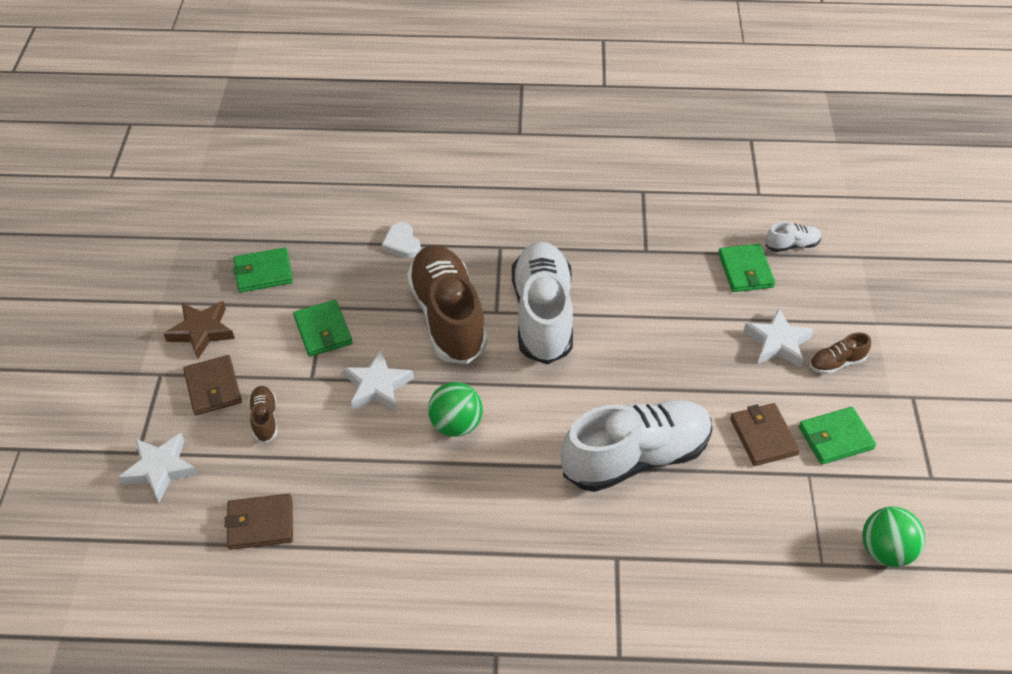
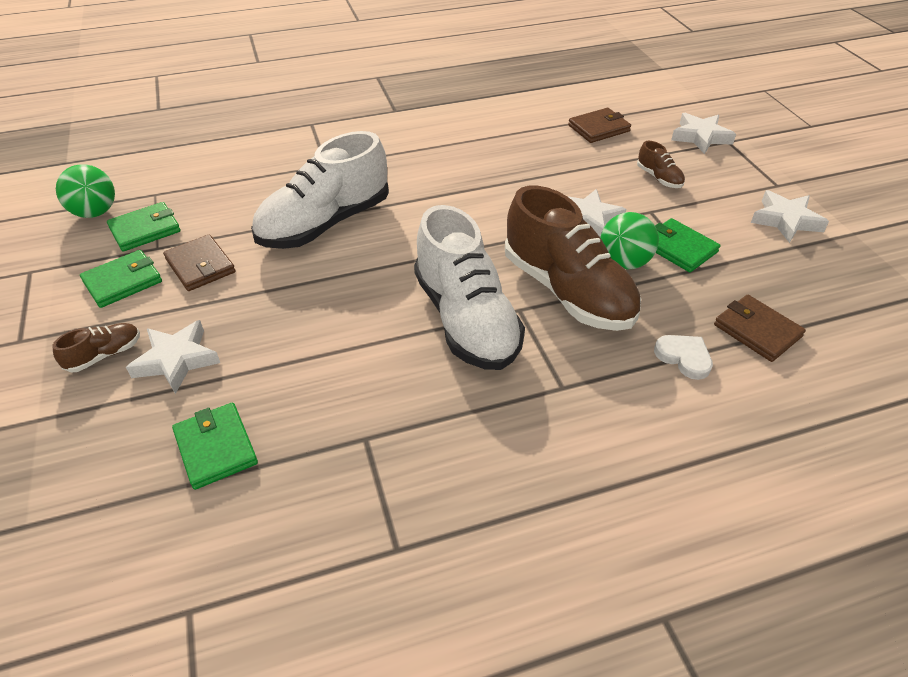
camera: 160 degrees right, 5 degrees down
(201, 331) = (785, 220): brown star -> white star
(213, 387) = (724, 187): brown wallet -> brown wallet (757, 331)
(263, 272) = (796, 283): green wallet -> green wallet (145, 230)
(456, 424) = (497, 210): green ball -> green ball (624, 262)
(792, 245) = (139, 514): white shoe -> none

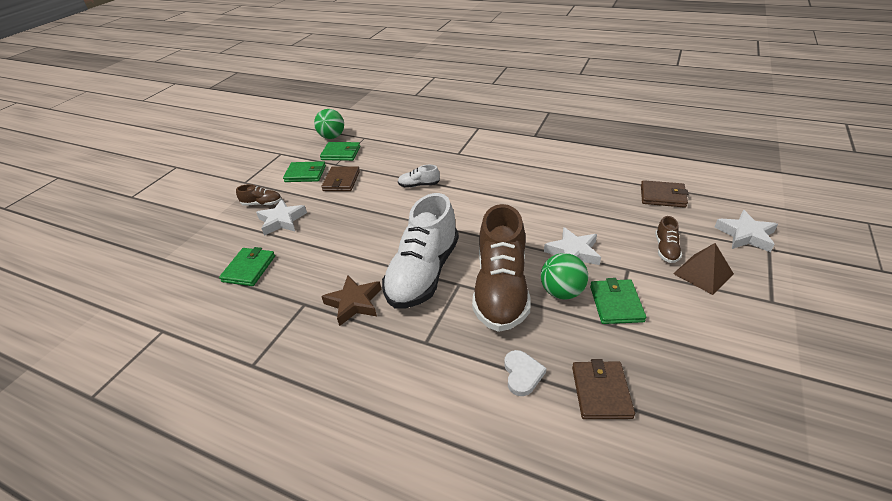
camera: 45 degrees right, 5 degrees down
(325, 224) = (419, 185): white shoe -> white shoe, size x0.42
(428, 398) = (354, 303): none -> brown star
(709, 186) = (703, 273): none -> brown pyramid
(785, 220) = (741, 331): white star -> none

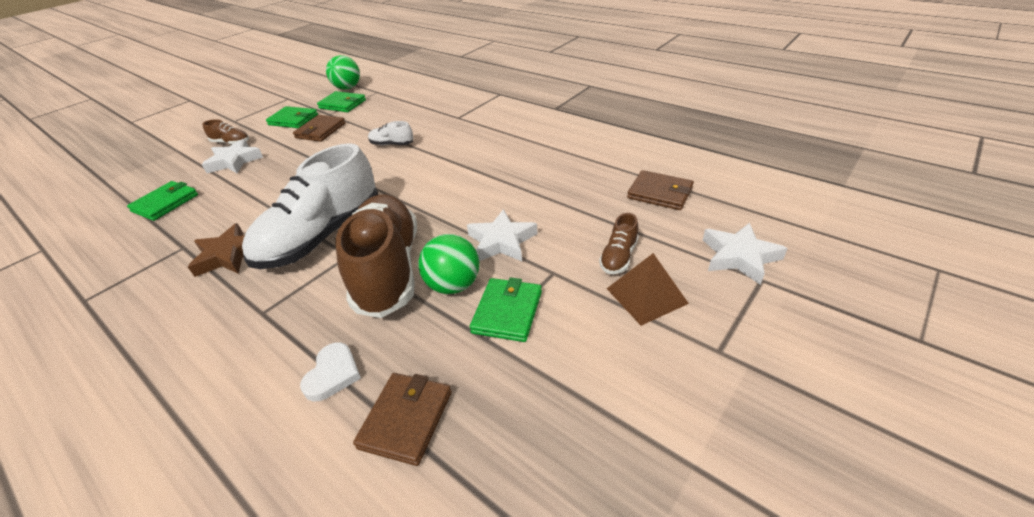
camera: 15 degrees right, 0 degrees up
(501, 289) = (388, 269): brown shoe -> brown shoe turned 150 degrees clockwise

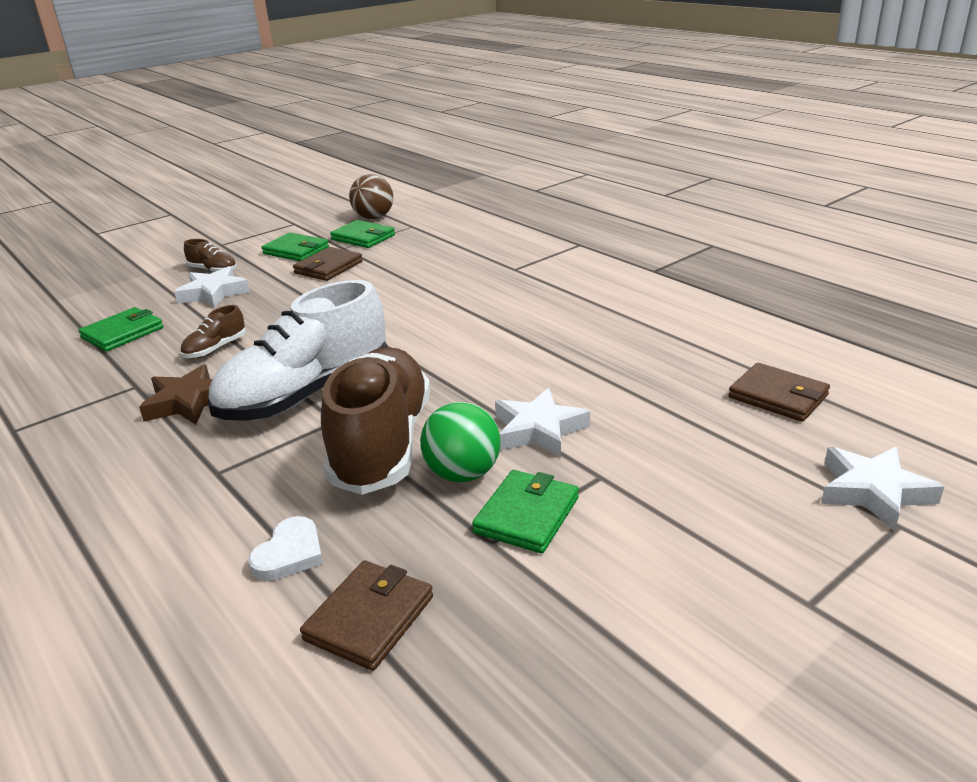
camera: 10 degrees right, 10 degrees down
(347, 88) = (374, 217): green ball -> brown ball
(392, 144) = (418, 294): white shoe -> none
(618, 257) = (696, 469): brown shoe -> brown shoe (215, 349)
(646, 296) = (723, 522): brown pyramid -> none

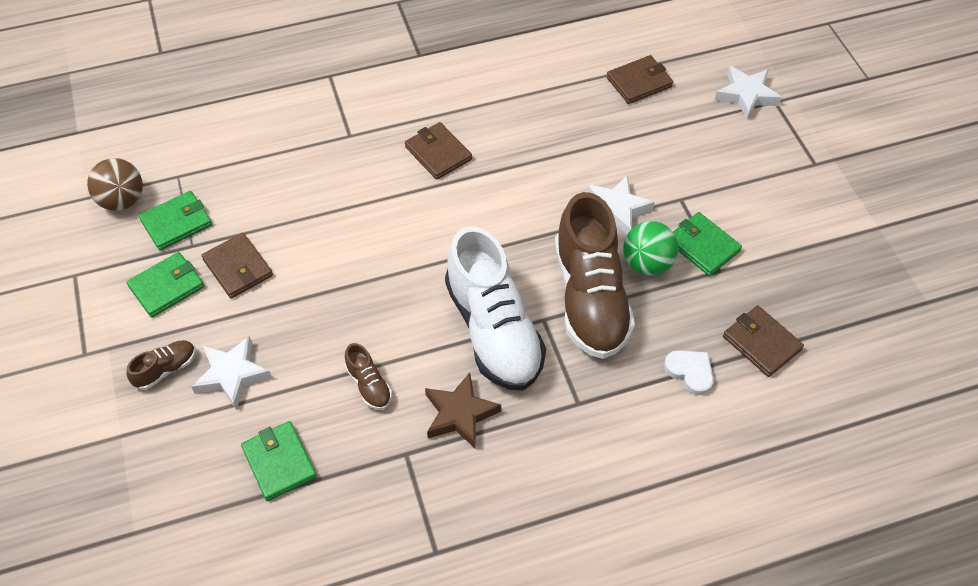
camera: 70 degrees left, 25 degrees up
(382, 444) = (590, 298): brown shoe -> brown shoe turned 120 degrees counterclockwise
(530, 310) = (438, 153): none -> brown wallet

